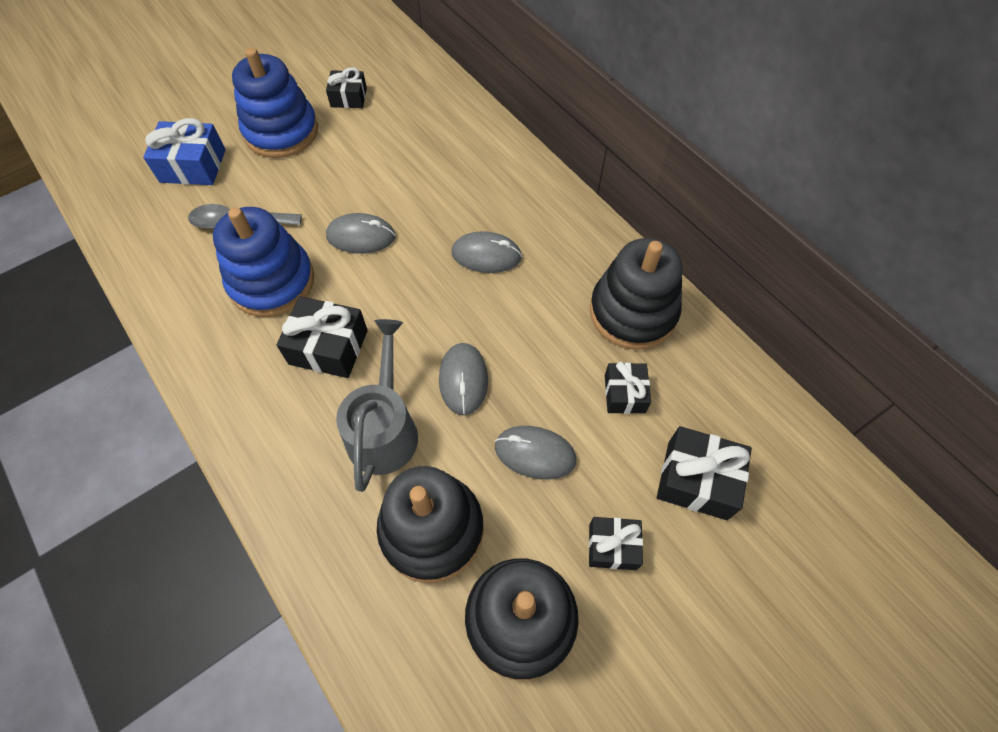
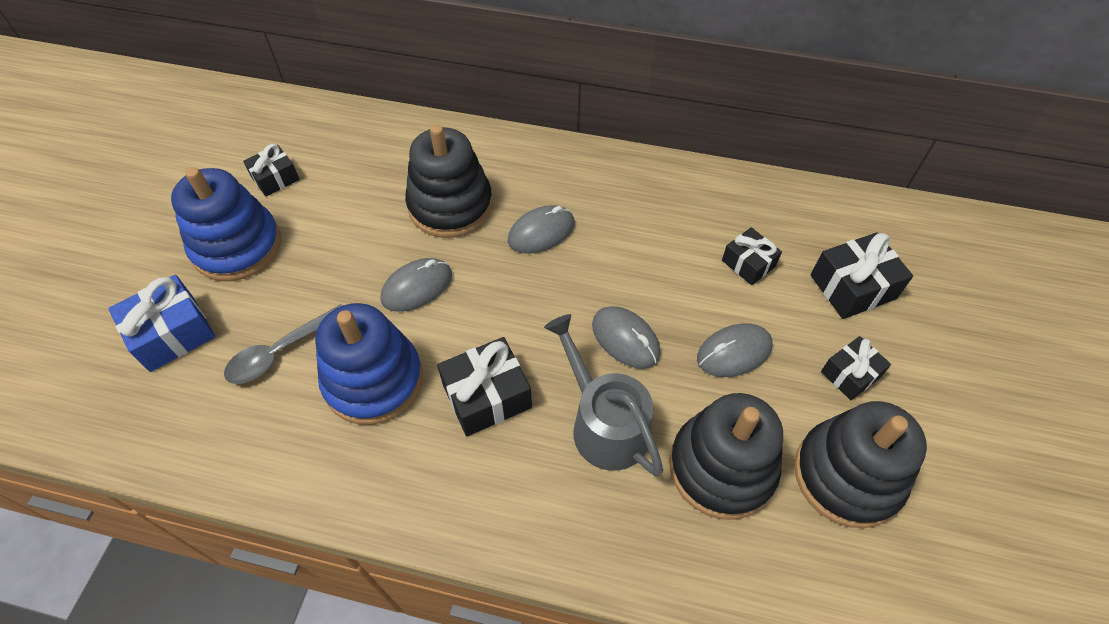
camera: 40 degrees left, 5 degrees down
(633, 312) = (693, 202): black stacking toy -> black stacking toy (450, 205)

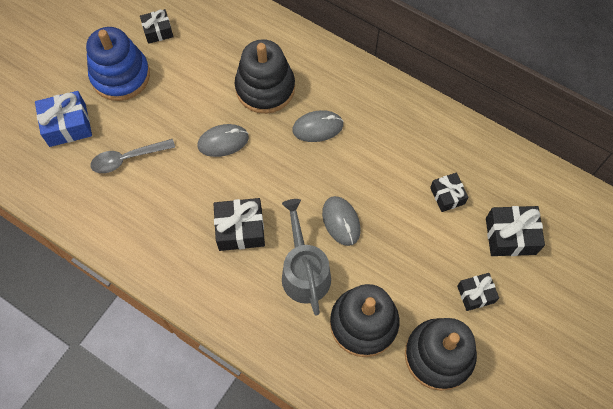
camera: 20 degrees right, 10 degrees up
(373, 380) = (176, 196): blue stacking toy -> none
(734, 352) = (407, 254): grey mouse -> none

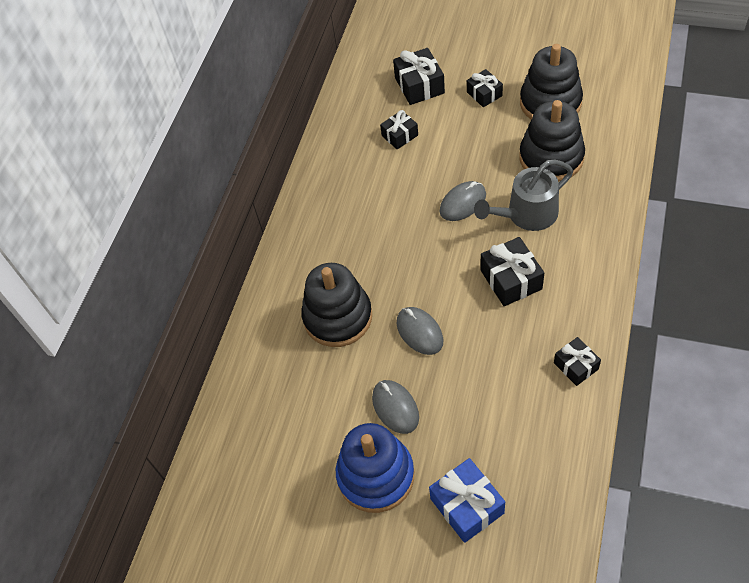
camera: 100 degrees left, 10 degrees down
(127, 158) = (481, 418): grey spoon -> none
(158, 31) = (297, 460): black gift -> black gift (576, 366)
(317, 127) = (368, 254): grey mouse -> grey mouse (395, 407)

